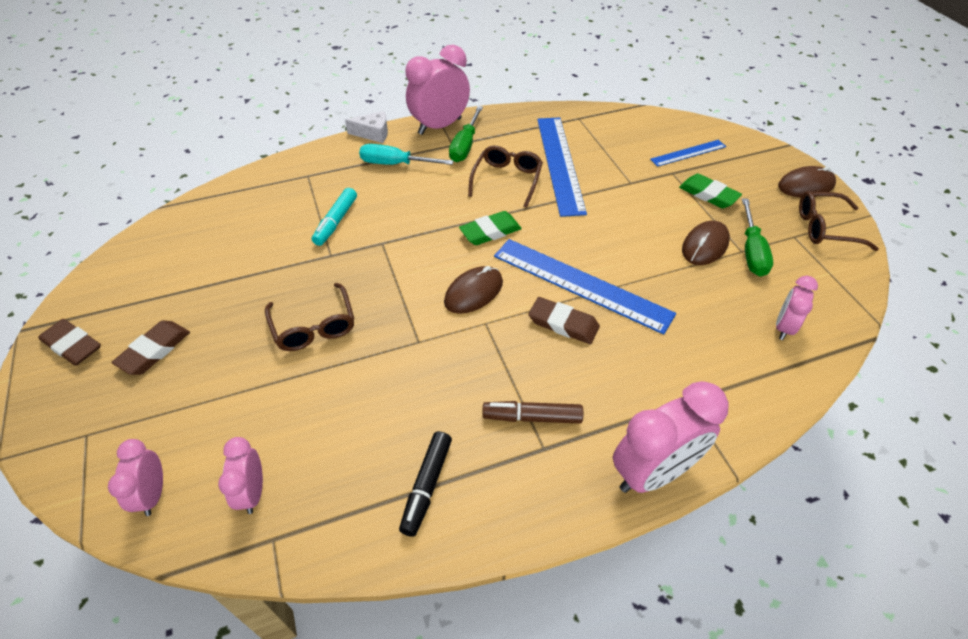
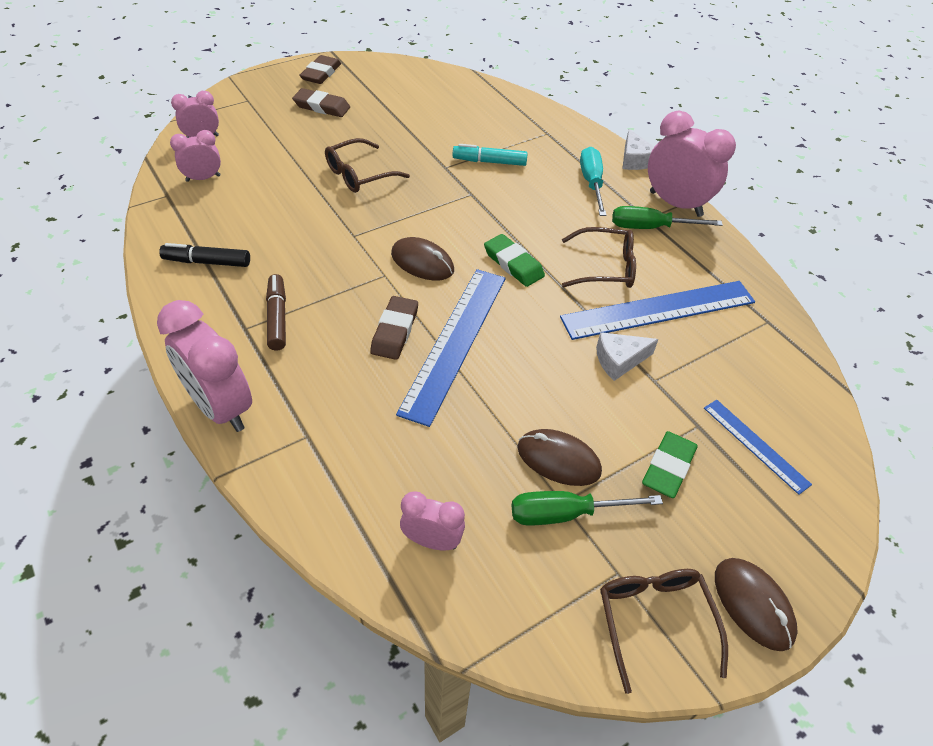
camera: 75 degrees right, 0 degrees up
(610, 195) = (619, 360): none -> white cheese

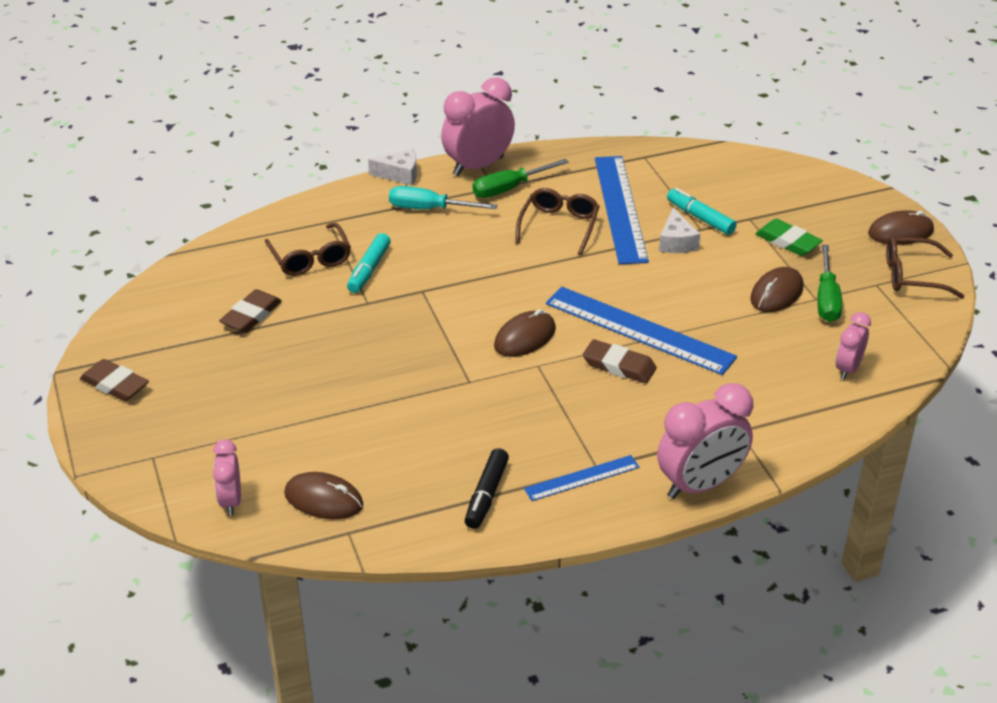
camera: 75 degrees left, 10 degrees down
(203, 178) = (323, 499): pink clock -> brown mouse
(277, 317) = (586, 443): brown marker -> none
(322, 107) = (200, 389): brown eraser -> brown eraser (251, 315)
(360, 174) = (360, 368): brown glasses -> brown glasses (310, 258)
(513, 264) = (541, 279): green eraser -> none
(650, 228) = (509, 188): green screwdriver -> green screwdriver turned 45 degrees clockwise
(675, 378) = (700, 218): none -> turquoise marker
(755, 445) = (770, 196): blue ruler -> blue ruler (582, 478)

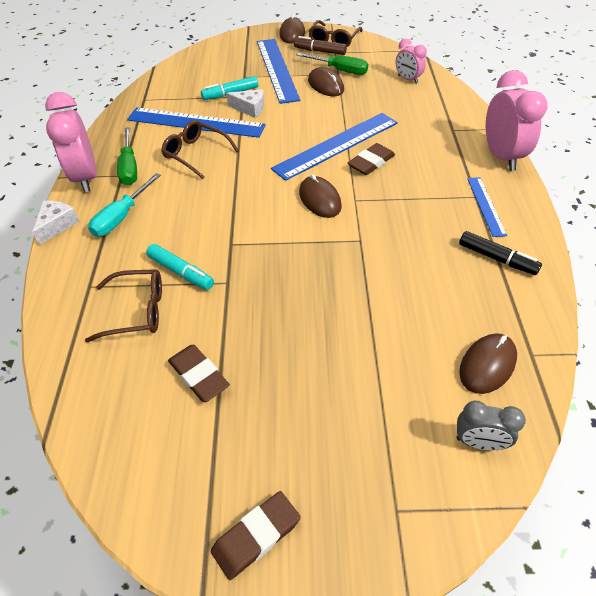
camera: 70 degrees left, 10 degrees up
(231, 501) = (479, 442): pink clock -> grey clock
(788, 241) = (277, 69): green eraser -> blue ruler
(867, 269) = (320, 51): none -> brown marker

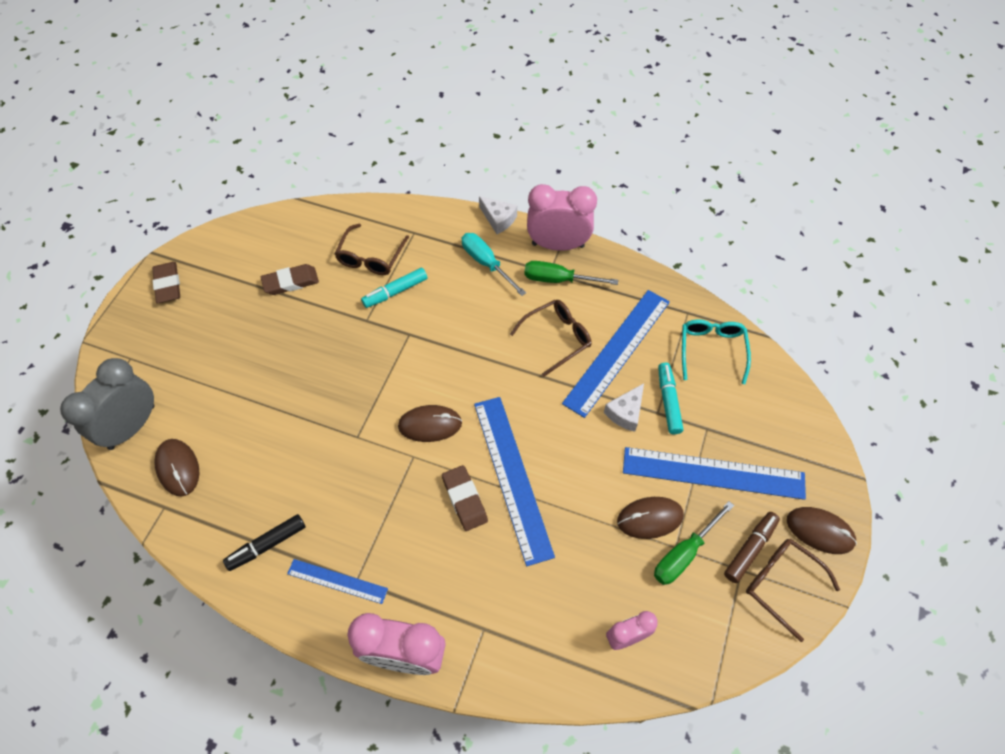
camera: 110 degrees right, 10 degrees up
(176, 84) = (711, 351): none -> turquoise glasses
(479, 442) = (132, 427): grey clock -> grey clock, size x1.79

